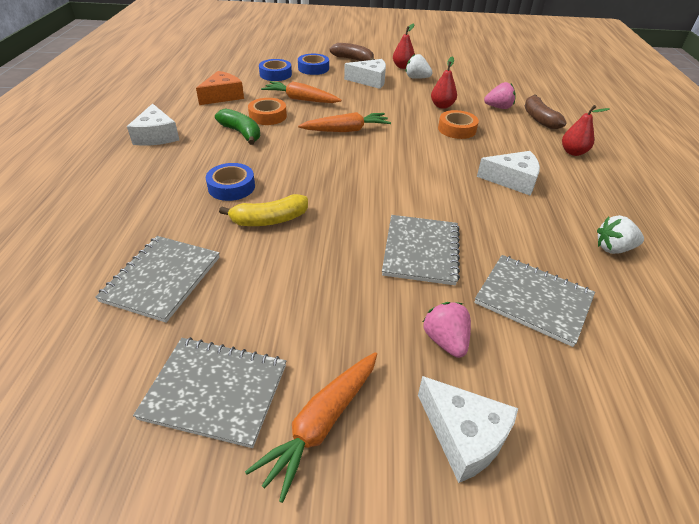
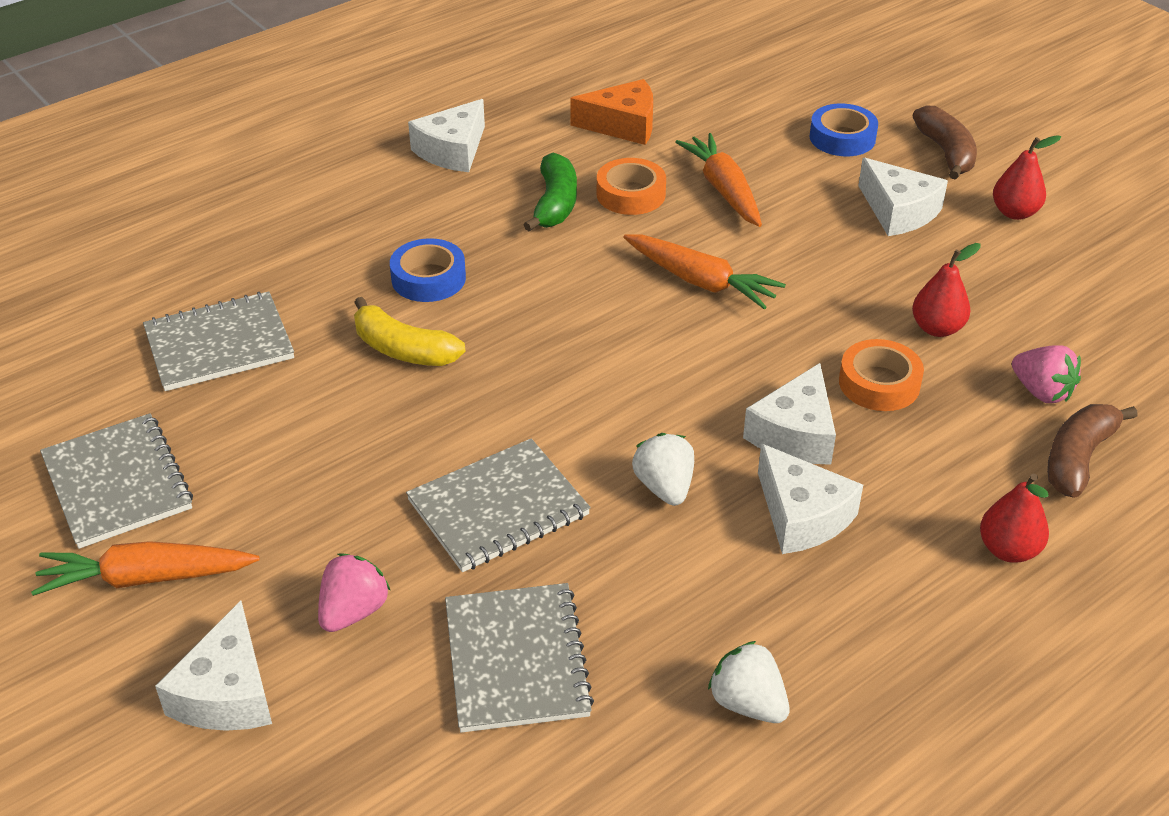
camera: 50 degrees right, 0 degrees up
(275, 74) = (761, 120): blue tape -> none
(417, 78) = (997, 250): white strawberry -> white strawberry (664, 487)
(463, 158) = (795, 433): none -> white cheese

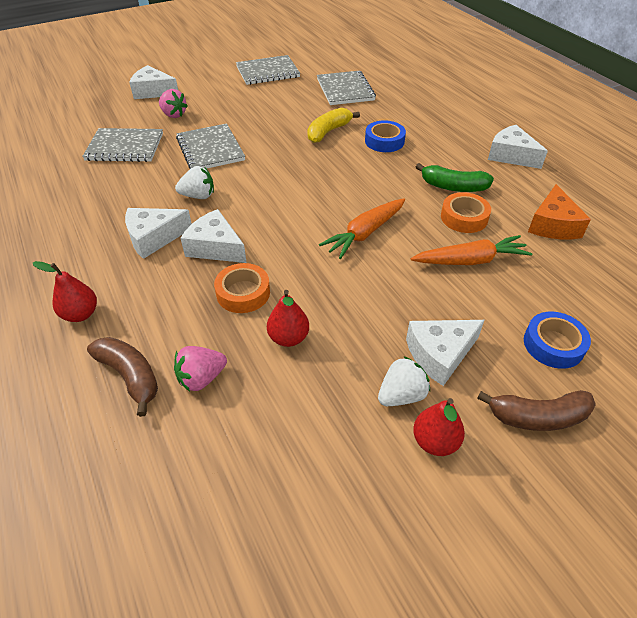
camera: 100 degrees right, 5 degrees up
(146, 578) = (215, 78): orange carrot -> none
(747, 703) = (59, 201): white strawberry -> white strawberry (401, 395)

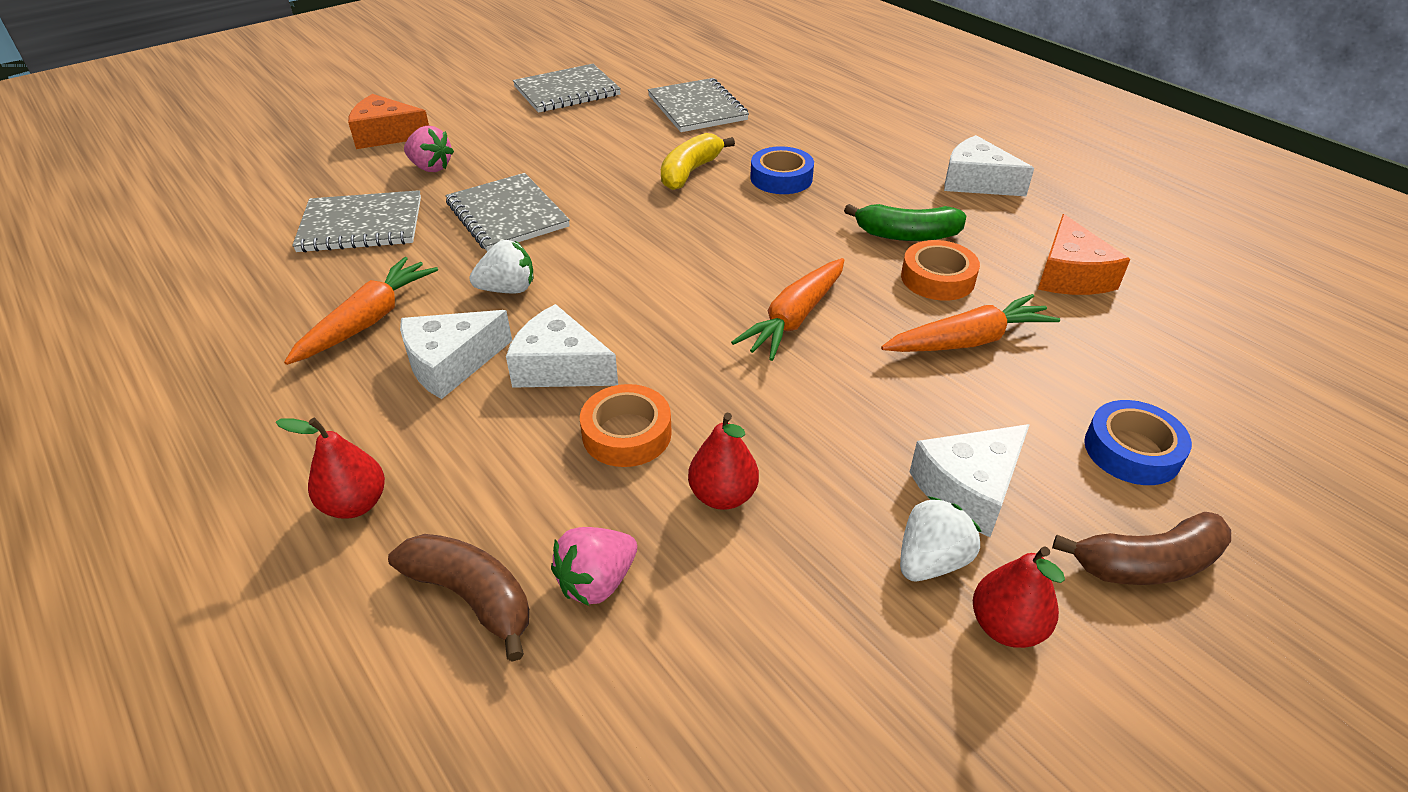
camera: 10 degrees left, 5 degrees down
(114, 207) = (368, 321): none -> orange carrot
(153, 91) = (386, 135): white cheese -> orange cheese

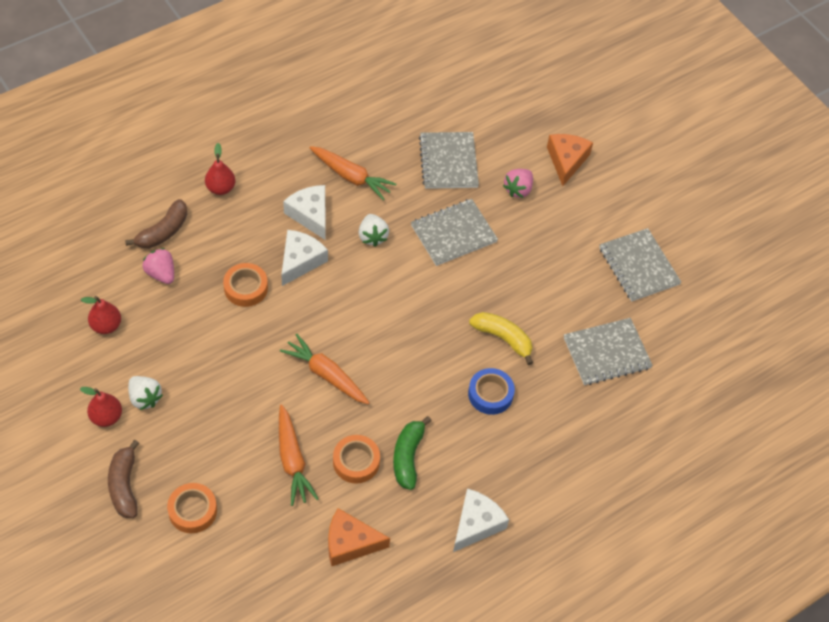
camera: 90 degrees right, 15 degrees up
(723, 496) = (198, 323): red pear -> red pear (106, 326)
(969, 489) = (182, 426): white cheese -> none
(1132, 451) = (192, 510): blue tape -> orange tape

